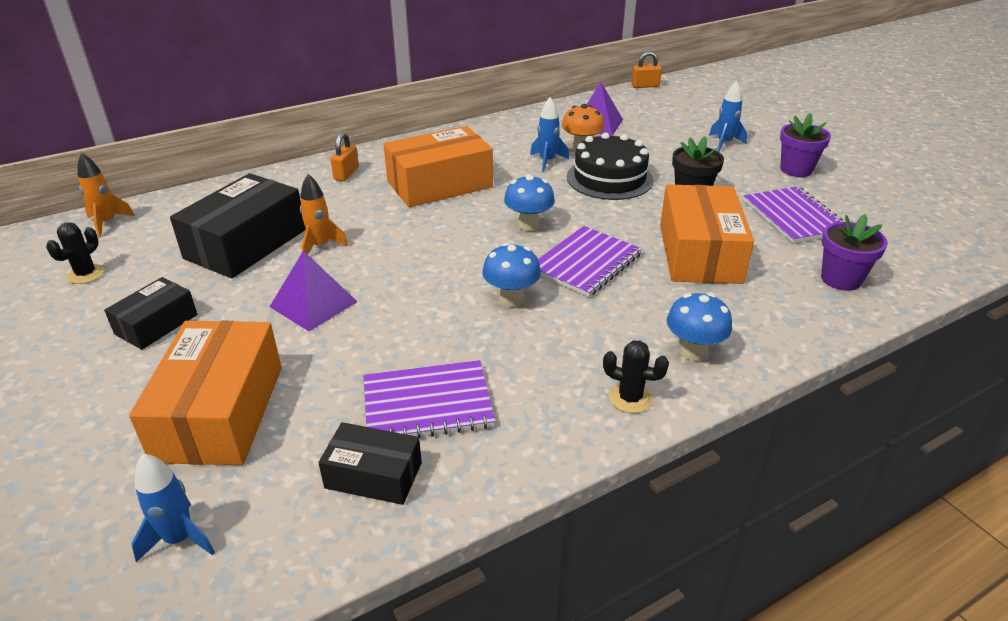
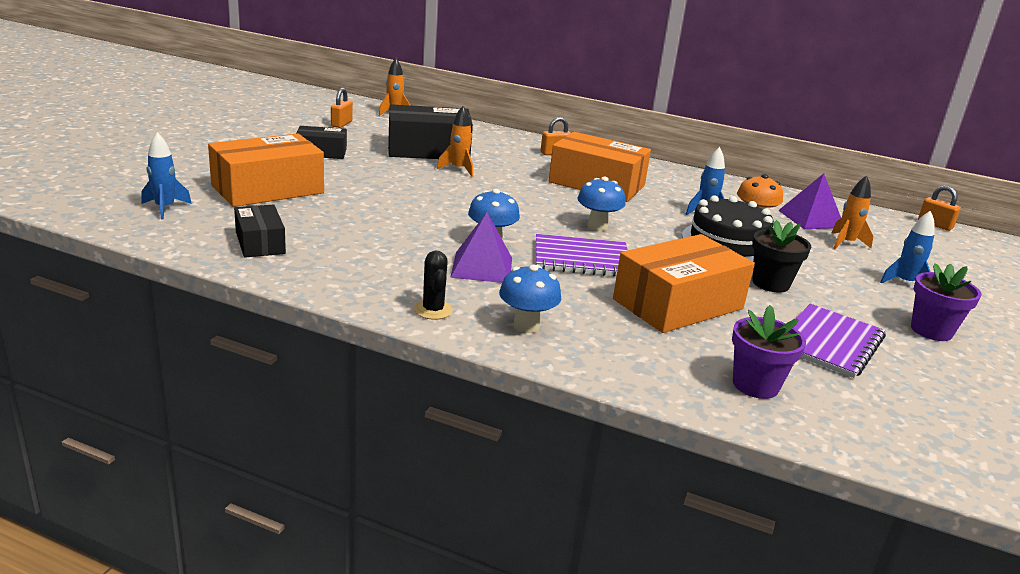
camera: 50 degrees right, 10 degrees down
(86, 274) = (341, 124): black cactus -> orange padlock
(313, 304) = (395, 184): purple pyramid -> purple pyramid (482, 267)
(427, 404) = (341, 242): purple notebook -> none
(648, 132) = (845, 243): none -> orange rocket

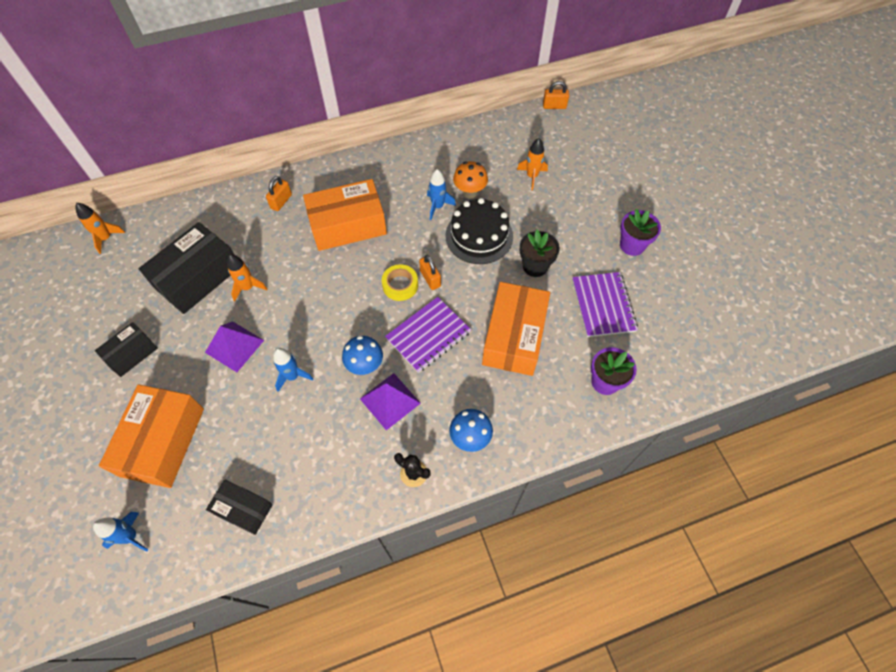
camera: 40 degrees left, 35 degrees up
(341, 124) = (90, 294): orange padlock -> orange padlock (430, 278)
(597, 226) = (400, 285): blue mushroom -> yellow tape
(811, 219) = (494, 159): purple pyramid -> purple pyramid (234, 346)
(904, 283) = (588, 201): blue rocket -> blue rocket (292, 376)

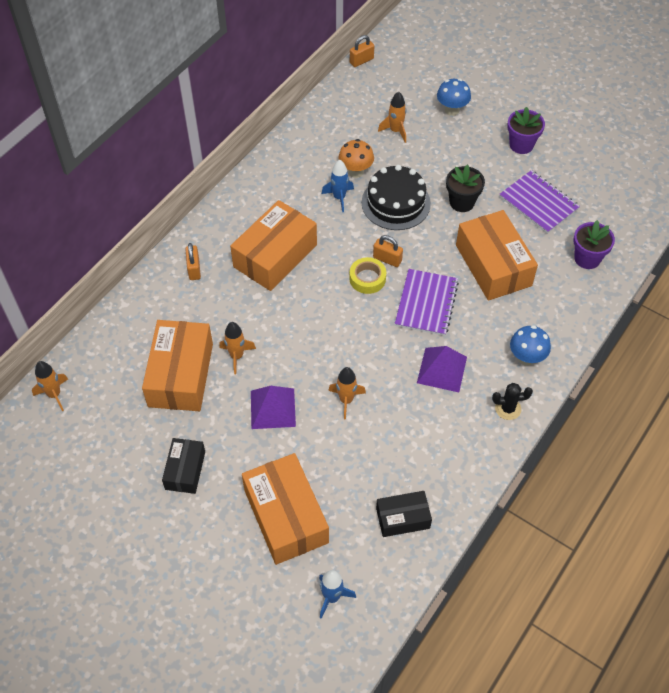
camera: 35 degrees left, 5 degrees down
(197, 277) = (181, 375): black box -> orange box
(292, 376) = (346, 400): blue rocket -> orange rocket
(365, 366) = (398, 356): blue mushroom -> blue mushroom (452, 110)

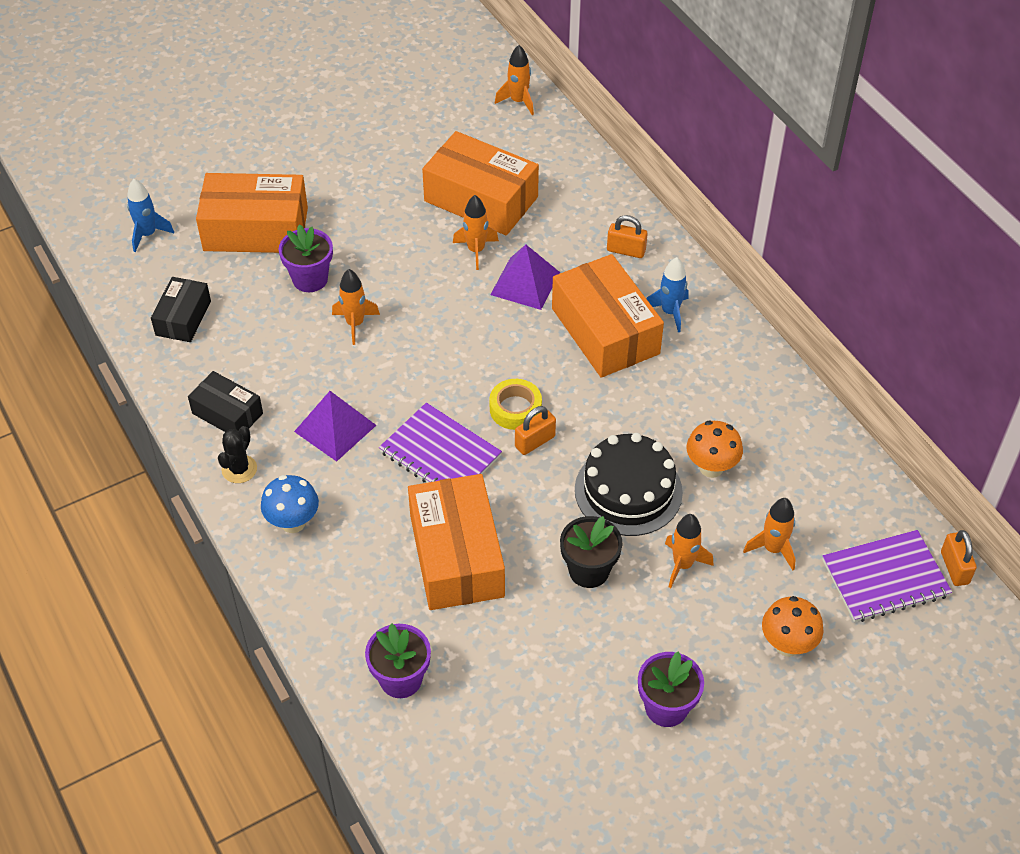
camera: 115 degrees right, 5 degrees down
(185, 470) = (362, 171): black box -> black box (227, 413)
(273, 408) = (388, 259): purple pyramid -> purple pyramid (525, 283)
(319, 450) = (310, 279): none -> purple flower pot
(339, 198) = (670, 431): blue rocket -> blue rocket (670, 312)
(431, 164) = (683, 565): none -> orange rocket
(452, 110) = (787, 645): blue mushroom -> orange mushroom
(493, 265) = (457, 556): orange box -> orange box turned 75 degrees clockwise
(538, 203) = (536, 669): purple notebook -> purple notebook (885, 578)

